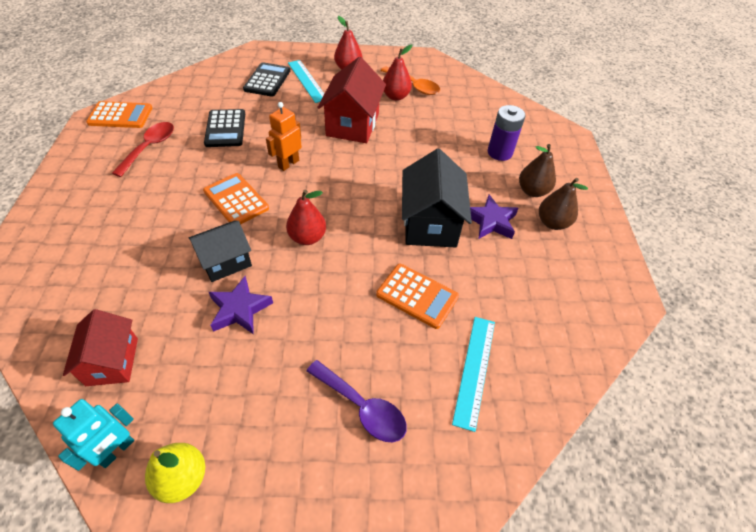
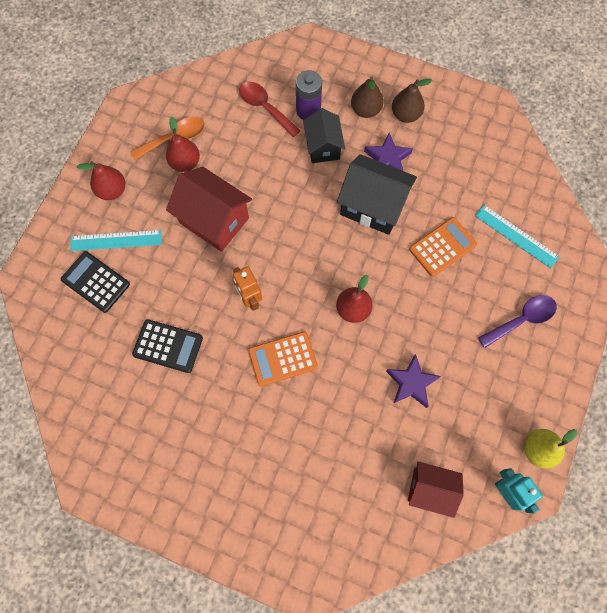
camera: 65 degrees left, 20 degrees up
(120, 115) = (94, 455): orange calculator -> none
(150, 147) = (168, 429): red spoon -> red spoon (265, 107)
(225, 261) = (357, 383): black house -> black house (323, 147)

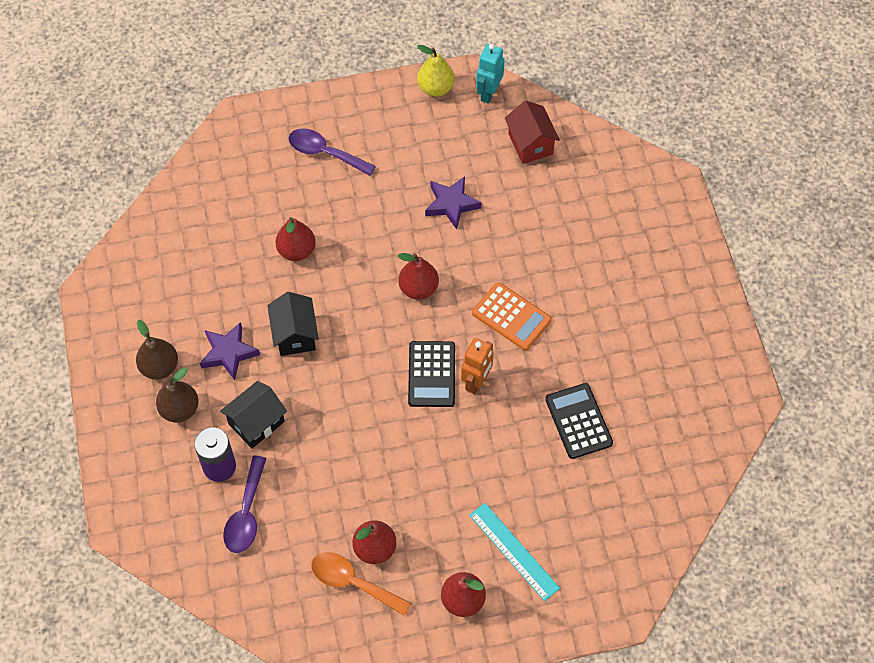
camera: 125 degrees left, 10 degrees down
(95, 282) = (571, 536): black calculator -> black calculator (431, 374)
(214, 220) = (420, 471): red house -> none
(265, 107) = (246, 514): red spoon -> purple spoon
(373, 206) = (295, 335): black house -> black house, size x0.65
(442, 247) = (296, 251): orange calculator -> red pear
(516, 236) = (239, 197): turquoise ruler -> none

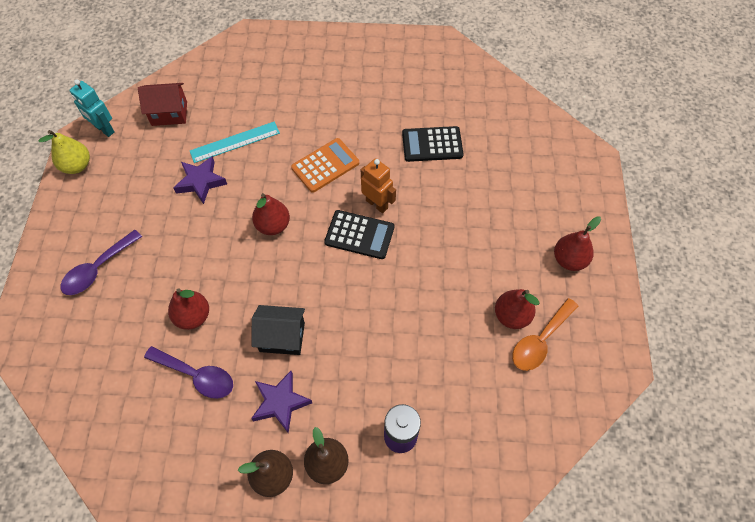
camera: 75 degrees left, 0 degrees up
(246, 514) = (455, 420): purple spoon -> purple spoon (197, 376)
(256, 423) = (363, 391): black house -> none
(514, 551) = (533, 214): turquoise ruler -> turquoise ruler (235, 142)

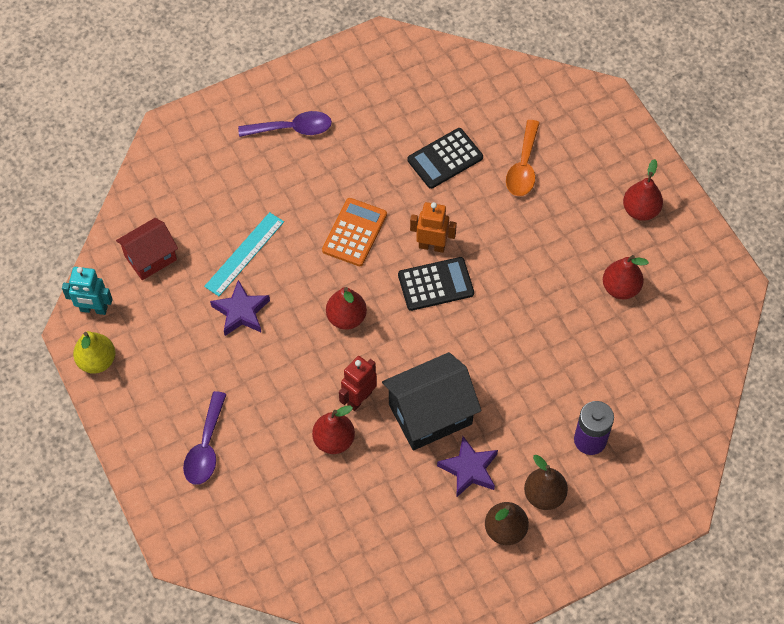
camera: 30 degrees left, 0 degrees up
(197, 376) = (377, 488): purple spoon -> purple spoon (292, 129)
(236, 293) = (359, 398): none -> red robot
(282, 337) = (430, 414): black house -> black house, size x1.54
(540, 341) = (657, 297): orange spoon -> orange spoon (523, 167)

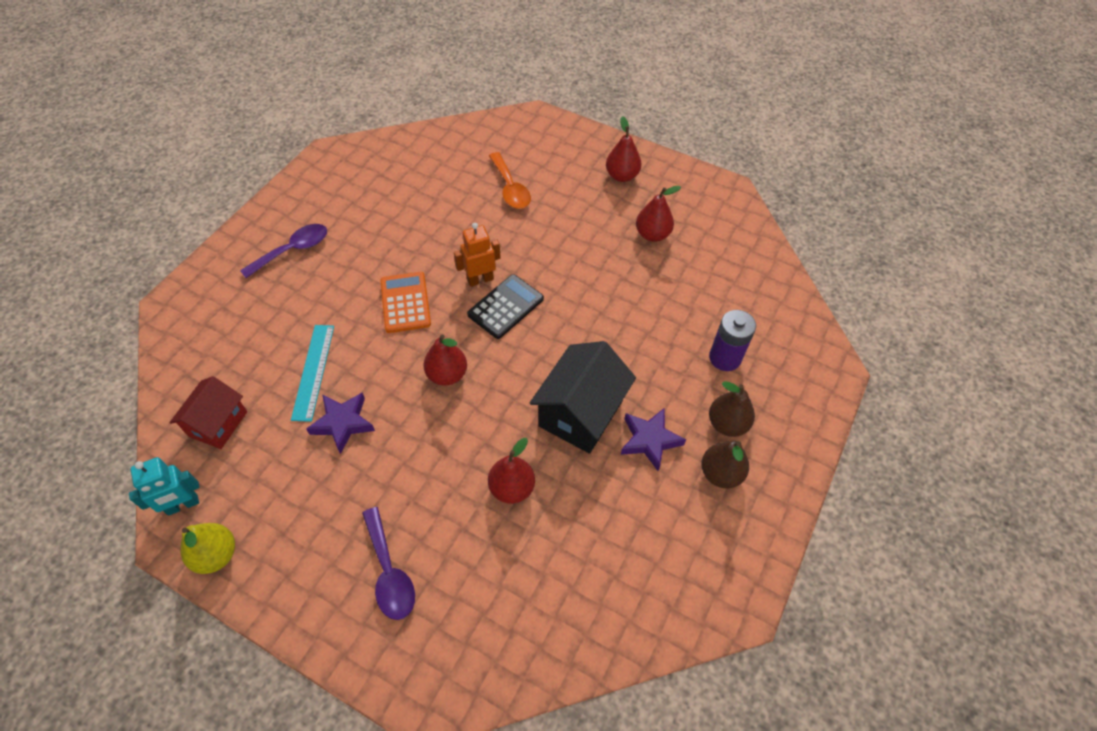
camera: 35 degrees left, 5 degrees down
(359, 398) = (508, 437): red robot -> none
(445, 159) = (443, 211): black calculator -> none

